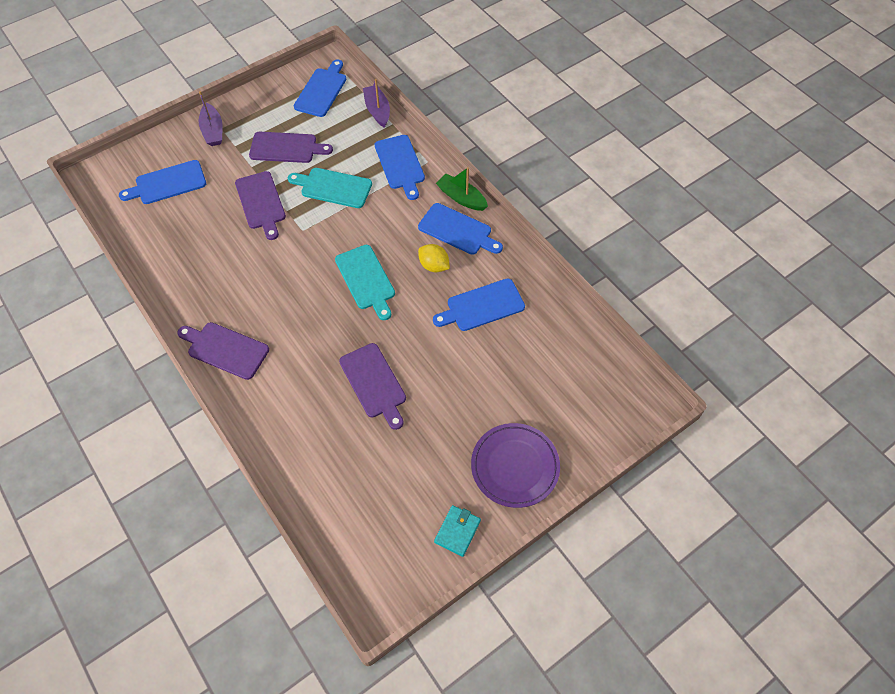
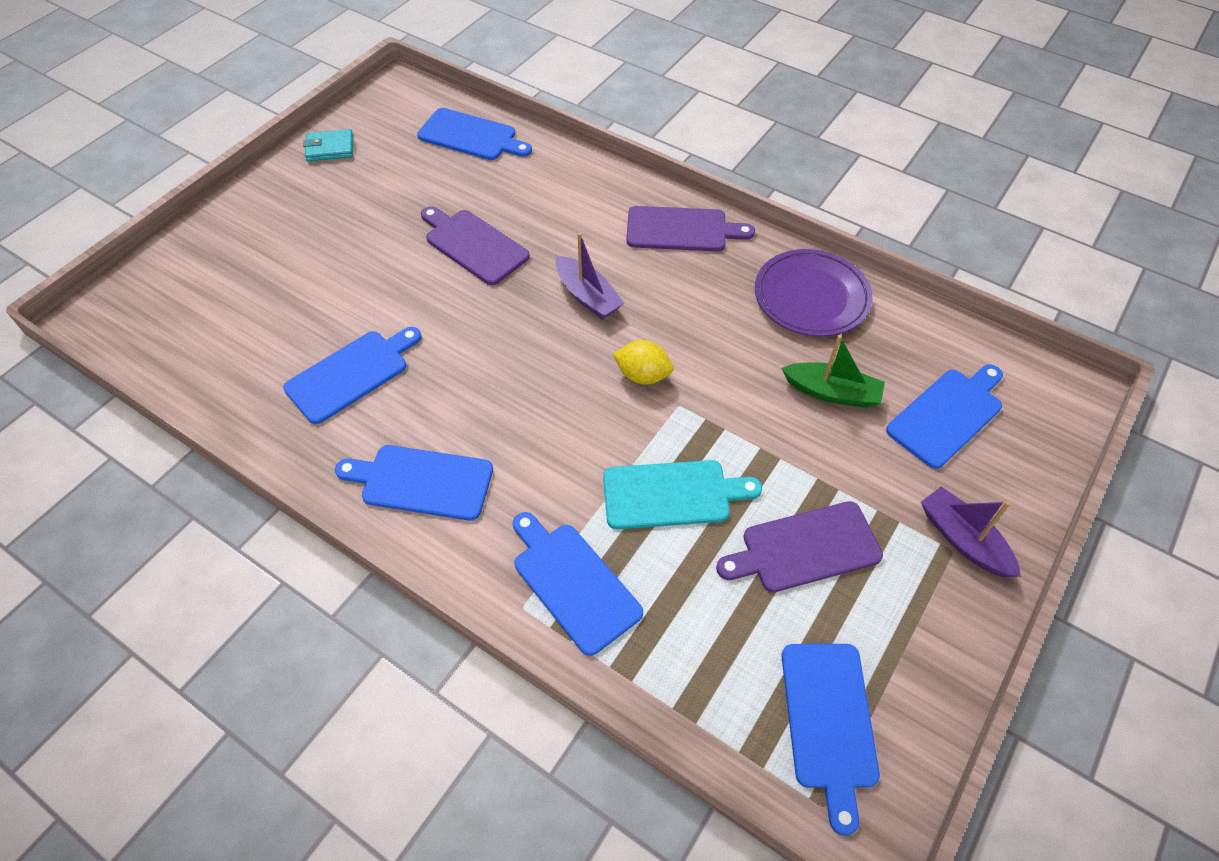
camera: 160 degrees right, 5 degrees down
(261, 203) = (774, 429): purple cutting board -> none
(334, 505) = (471, 136): none -> blue cutting board
(366, 280) = (541, 361): turquoise cutting board -> none
(377, 110) = (679, 706): purple boat -> purple boat (587, 296)
(434, 266) = (444, 411): yellow lemon -> yellow lemon (643, 375)
(457, 531) = (330, 148): turquoise wallet -> turquoise wallet turned 75 degrees clockwise
(461, 198) = (432, 547): green boat -> green boat (832, 392)
(515, 466) = (274, 212): purple plate -> purple plate (811, 297)

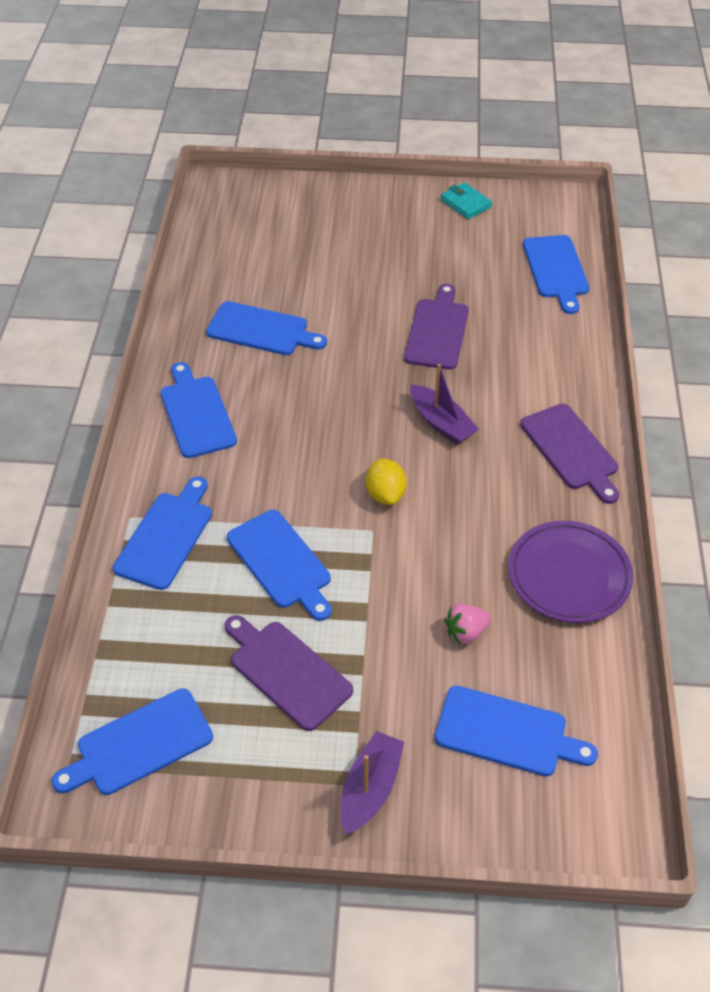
camera: 60 degrees right, 5 degrees down
(587, 296) = (441, 423): purple boat -> purple boat turned 60 degrees counterclockwise
(672, 494) = (281, 562): turquoise cutting board -> blue cutting board
(832, 392) = (466, 632): green boat -> pink strawberry

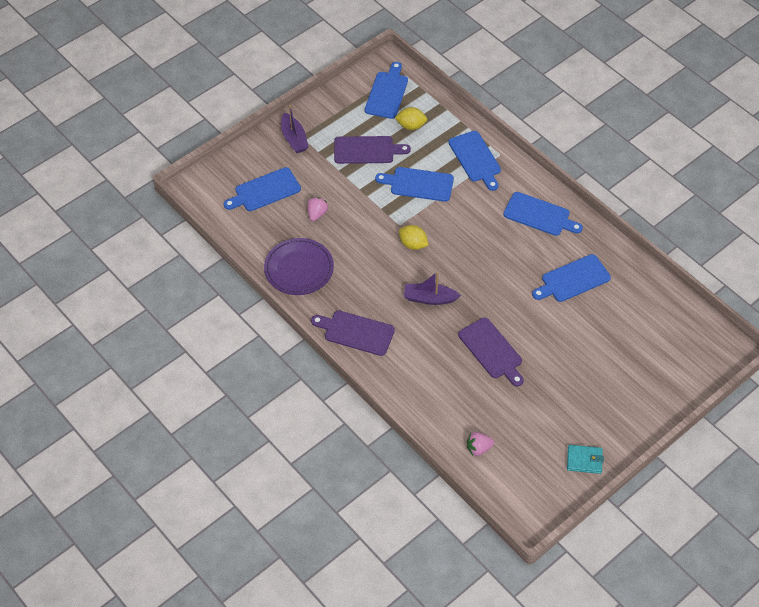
camera: 135 degrees right, 5 degrees up
(179, 656) = (411, 126): none -> yellow lemon
(556, 270) = (478, 448): blue cutting board -> pink strawberry

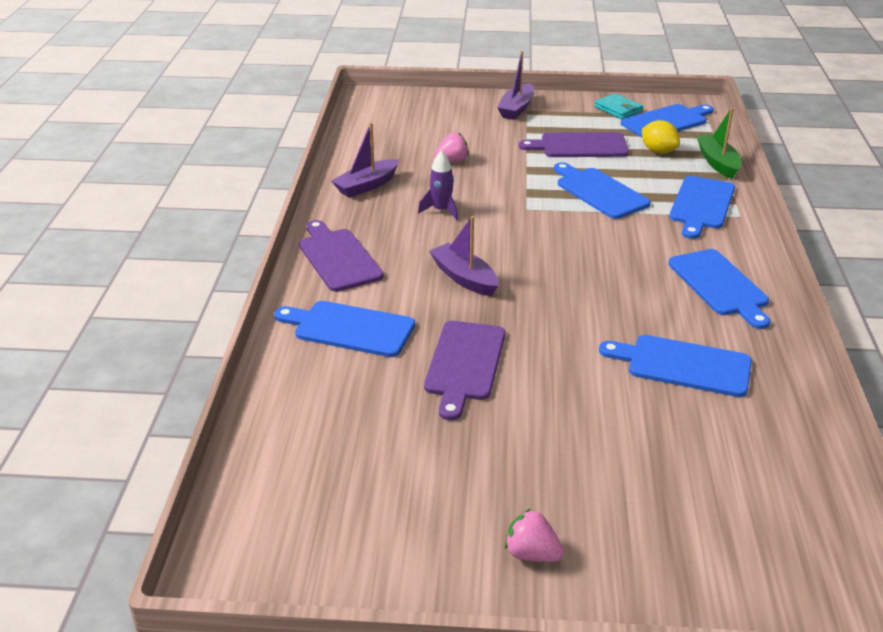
camera: 45 degrees right, 20 degrees down
(265, 191) = (429, 125): blue cutting board -> blue cutting board (349, 328)
(299, 269) = (367, 186): purple plate -> purple boat
(361, 259) = (441, 211): none -> purple rocket
(367, 150) = (579, 146): purple cutting board -> purple cutting board turned 135 degrees clockwise
(413, 244) = (517, 229): yellow lemon -> none
(449, 115) = (718, 163): none -> green boat
(478, 448) = (290, 444): pink strawberry -> pink strawberry (531, 554)
(584, 460) = (406, 566): turquoise wallet -> turquoise wallet (618, 109)

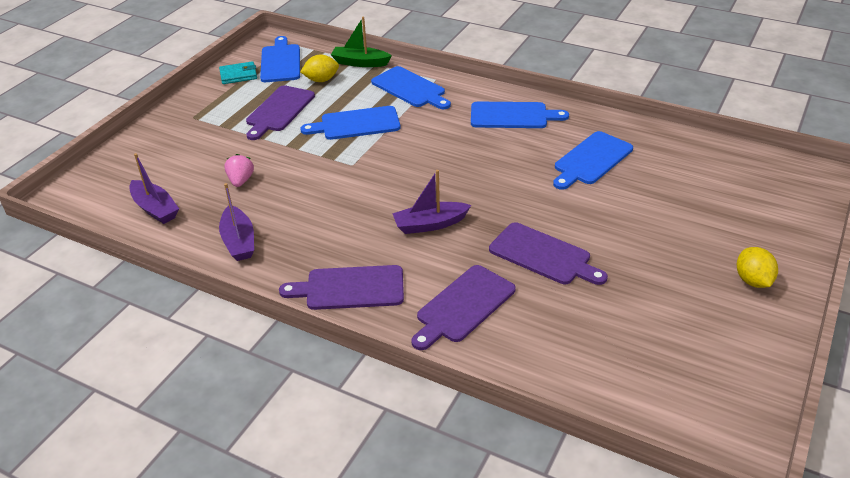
camera: 65 degrees left, 5 degrees up
(349, 328) = (463, 306): blue cutting board -> purple cutting board
(441, 211) = (319, 209): purple rocket -> none
(516, 109) = (184, 121): purple boat -> purple boat (155, 209)
(531, 554) = (752, 281): pink strawberry -> yellow lemon

